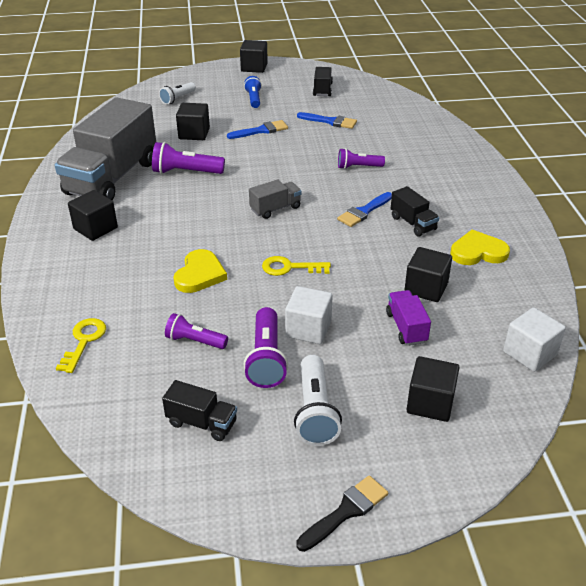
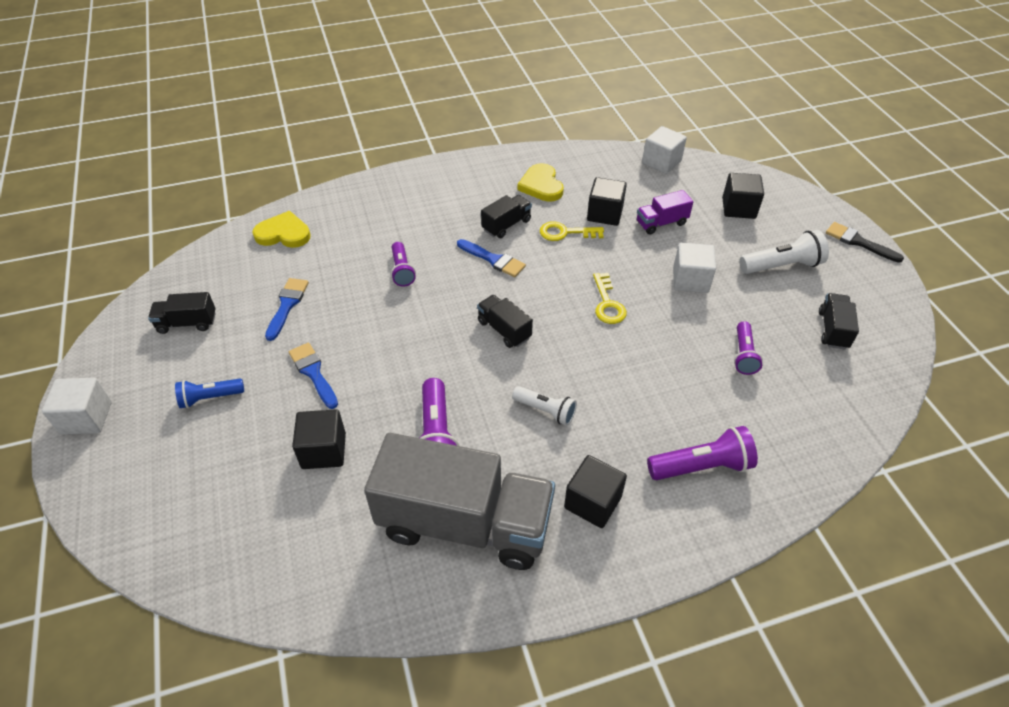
camera: 100 degrees left, 10 degrees up
(84, 341) = (788, 445): yellow key -> yellow key (565, 233)
(177, 99) = (198, 503): white flashlight -> white flashlight (545, 411)
(200, 274) = (645, 373): yellow heart -> yellow heart (283, 233)
(254, 67) = (86, 418): black cube -> white cube
(266, 359) = (740, 302): purple flashlight -> purple flashlight (702, 466)
(275, 208) = (504, 330): grey truck -> black truck

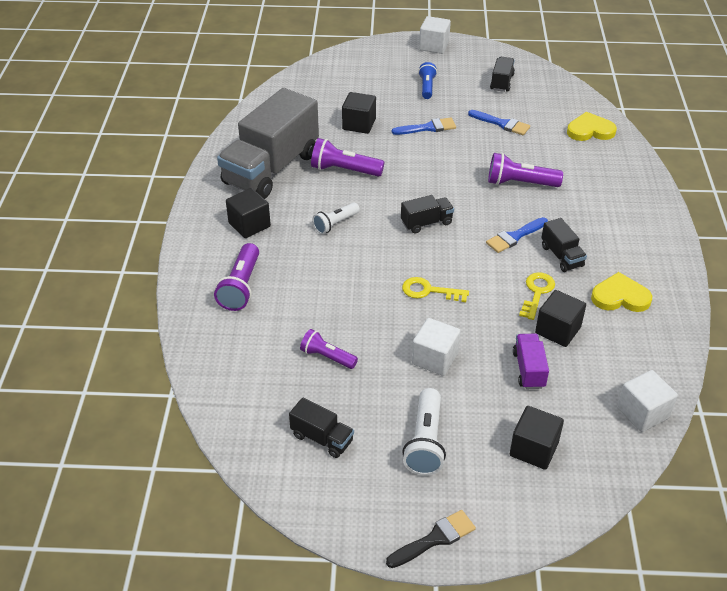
camera: 110 degrees right, 5 degrees down
(283, 233) = (590, 130): yellow heart -> yellow heart turned 120 degrees counterclockwise
(402, 271) = (520, 183): purple flashlight -> purple flashlight, size x1.52

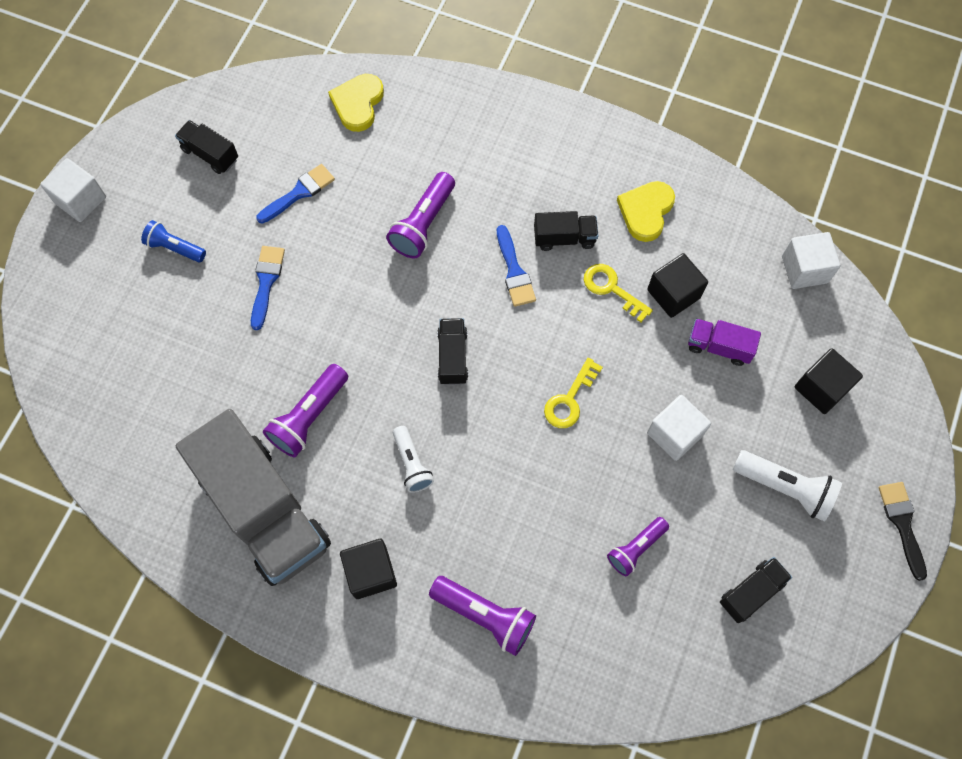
camera: 70 degrees left, 25 degrees up
(359, 124) = (218, 364): black cube -> none

